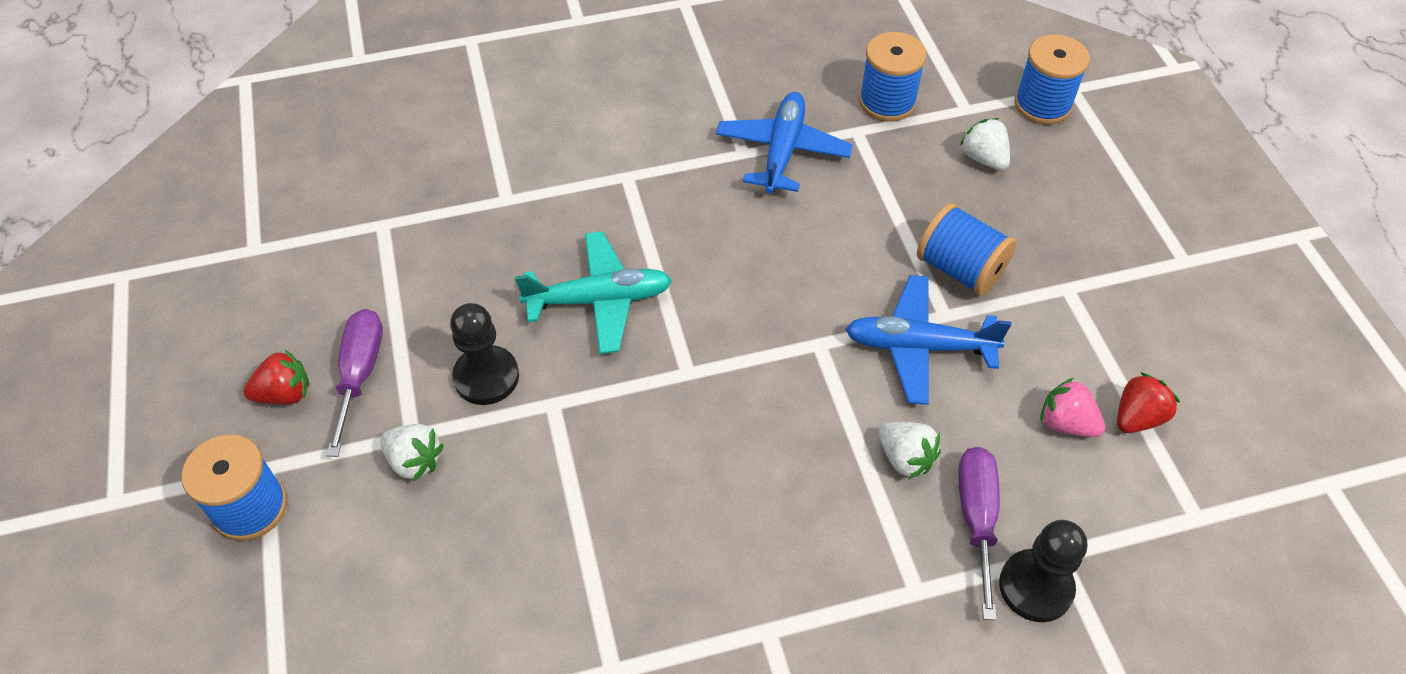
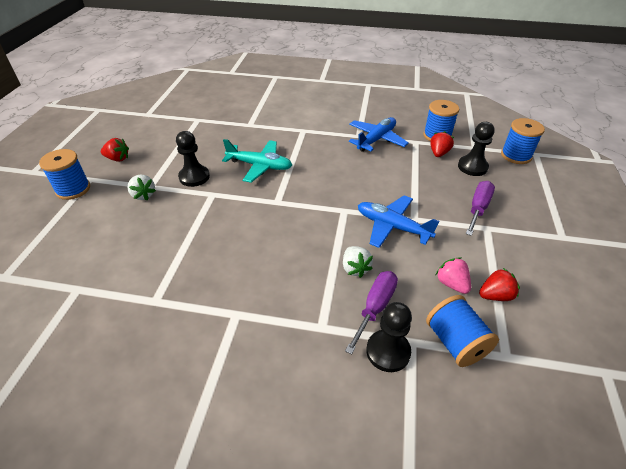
camera: 25 degrees right, 10 degrees down
(360, 374) = (149, 161): purple screwdriver -> purple screwdriver (478, 208)
(911, 146) = (438, 153): none -> red strawberry
(960, 269) = (433, 204): blue spool -> blue spool (455, 342)
(984, 158) = (472, 167): white strawberry -> black pawn

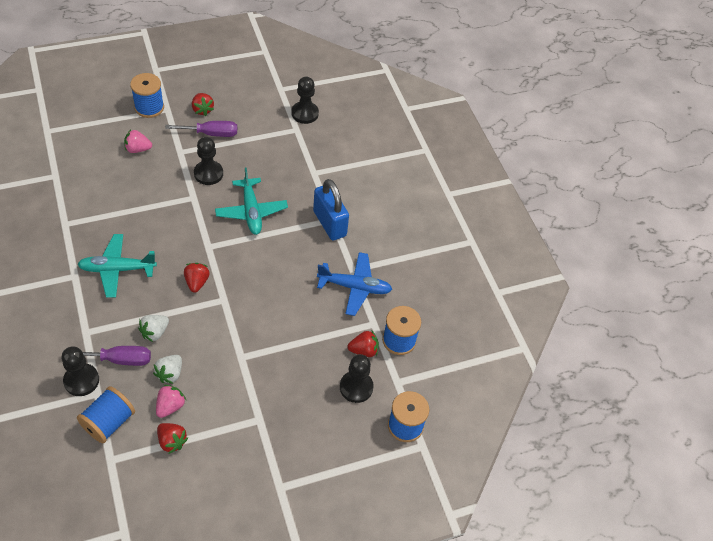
camera: 55 degrees right, 10 degrees up
(115, 212) = (138, 149): none -> pink strawberry
(143, 195) = (167, 154): white strawberry -> white strawberry (170, 373)
(186, 111) = (305, 113): none -> black pawn
(255, 274) = (117, 269): none -> turquoise plane
(306, 132) = (329, 223): none -> blue padlock
(313, 221) = (197, 282): none -> red strawberry
(392, 227) = (220, 343): blue plane -> none
(478, 208) = (285, 406): purple screwdriver -> purple screwdriver (211, 134)

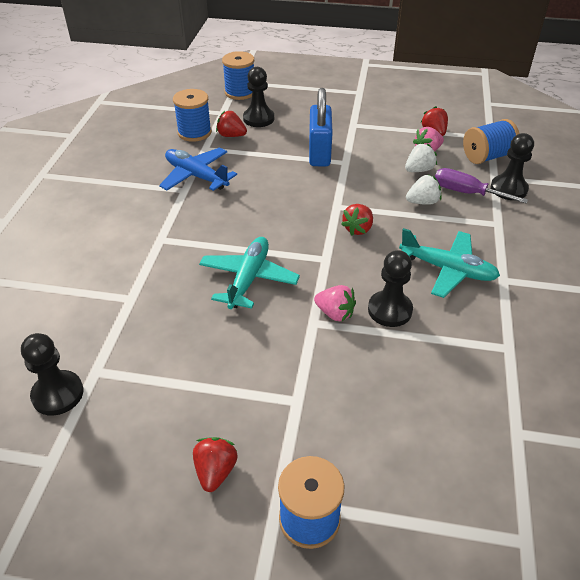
camera: 145 degrees left, 10 degrees down
(138, 149) = (364, 431): pink strawberry -> pink strawberry (335, 313)
(208, 173) = (273, 348): black pawn -> black pawn (390, 310)
(211, 134) = (230, 415): purple screwdriver -> none
(329, 223) = (167, 236): blue padlock -> blue padlock (319, 153)

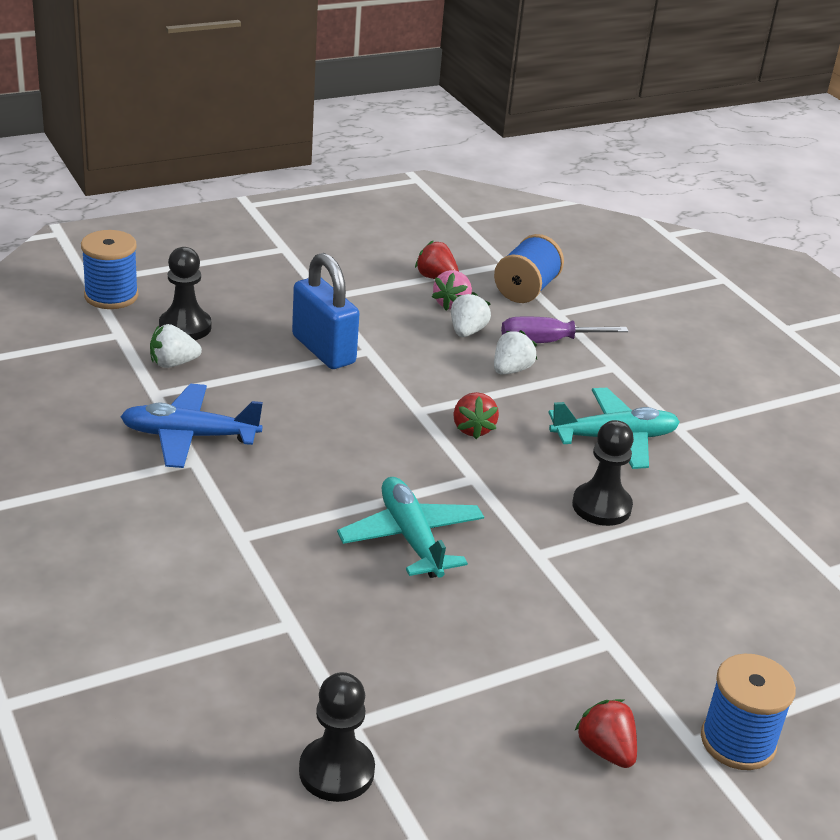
camera: 40 degrees left, 10 degrees down
(194, 132) = (112, 376): blue spool -> none
(231, 135) = (173, 363): red strawberry -> white strawberry
(335, 313) = (550, 534): pink strawberry -> none
(508, 189) = (586, 322): black pawn -> none

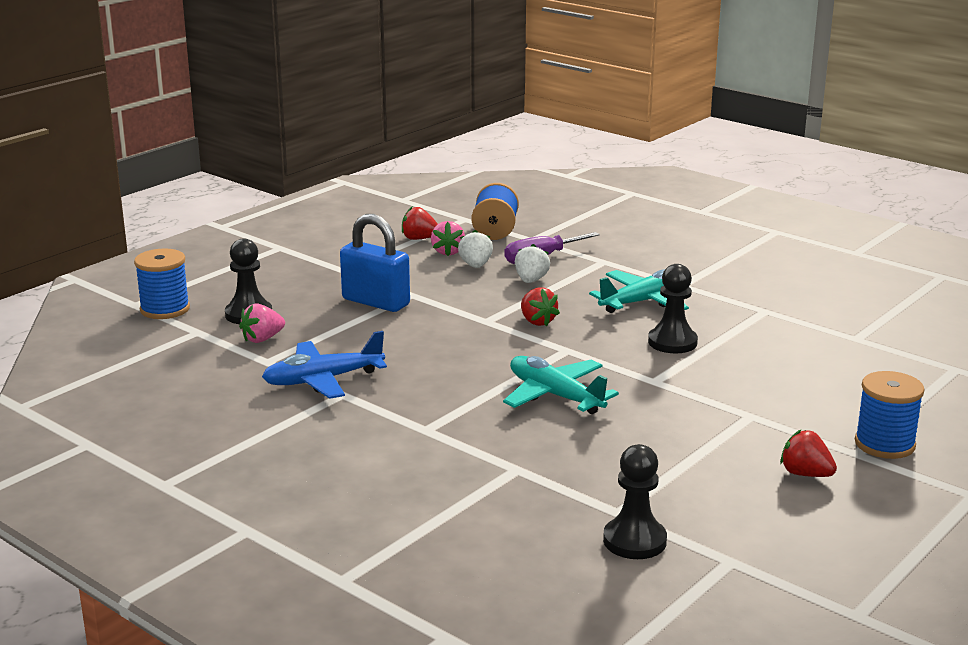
camera: 20 degrees left, 10 degrees down
(173, 363) = (262, 339): white strawberry -> pink strawberry

